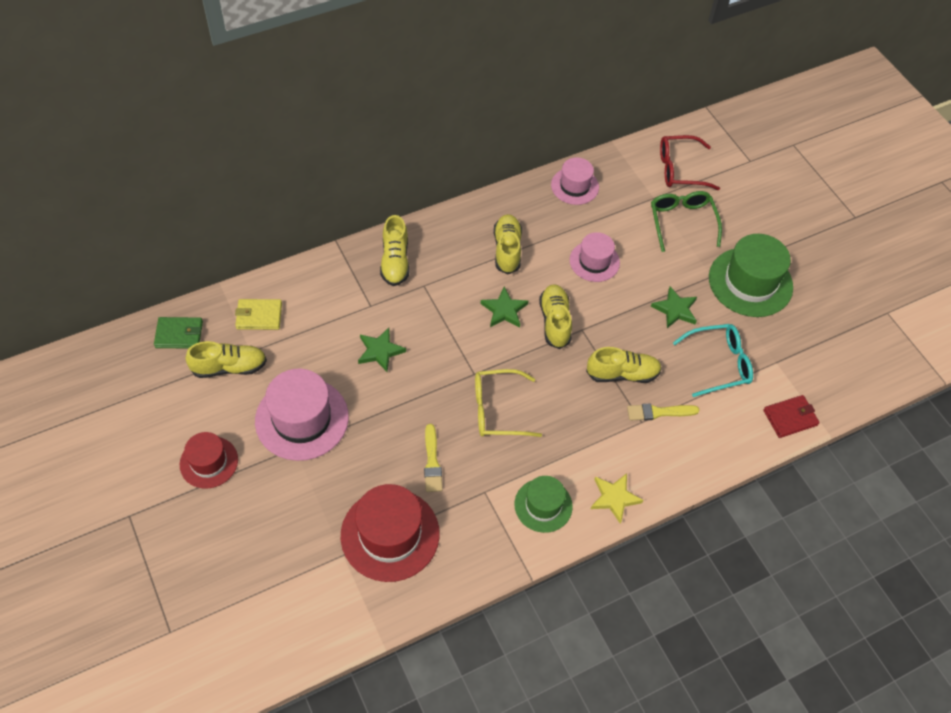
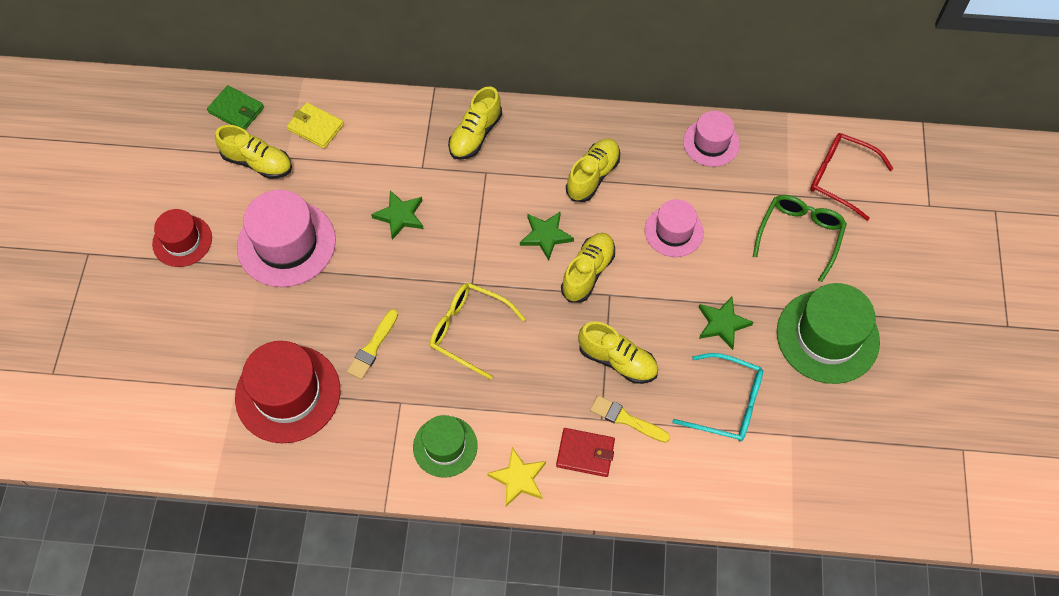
camera: 35 degrees right, 5 degrees up
(790, 418) = (762, 501): red wallet -> red wallet (585, 453)

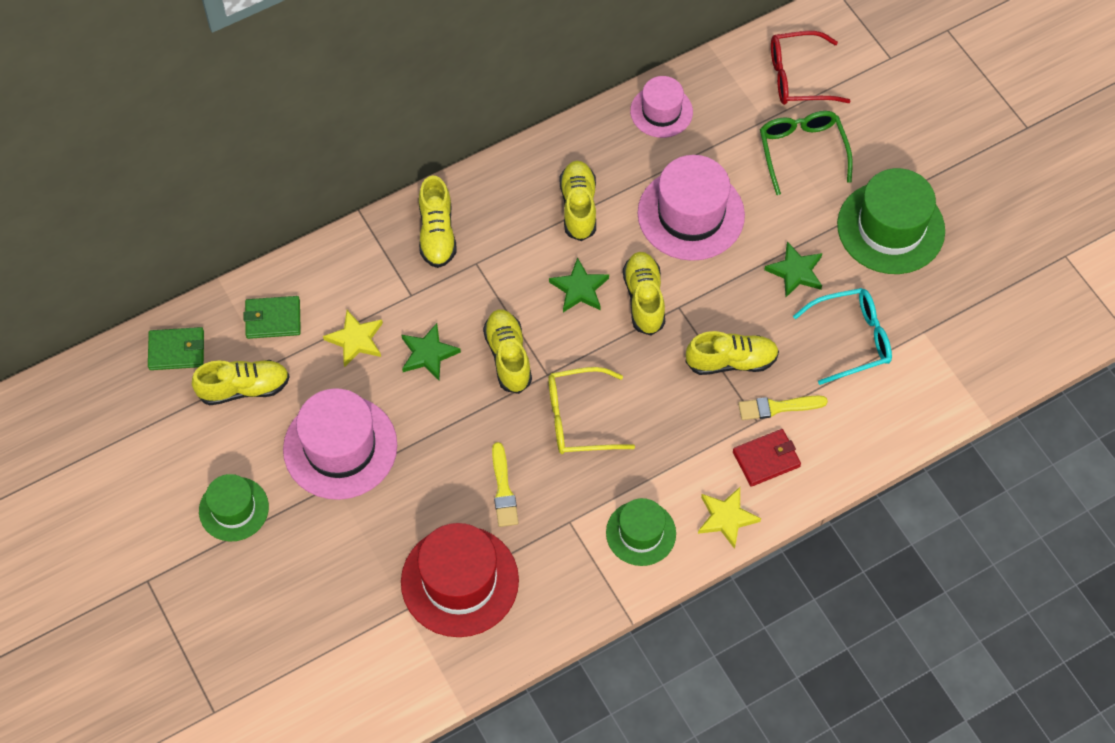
camera: 35 degrees left, 0 degrees up
(182, 241) = (234, 509): red hat -> green hat
(315, 127) = (273, 319): yellow wallet -> green wallet
(358, 175) = (355, 340): none -> yellow star
(454, 253) = (508, 356): none -> yellow shoe
(674, 231) = (691, 214): pink hat -> pink hat, size x1.66

